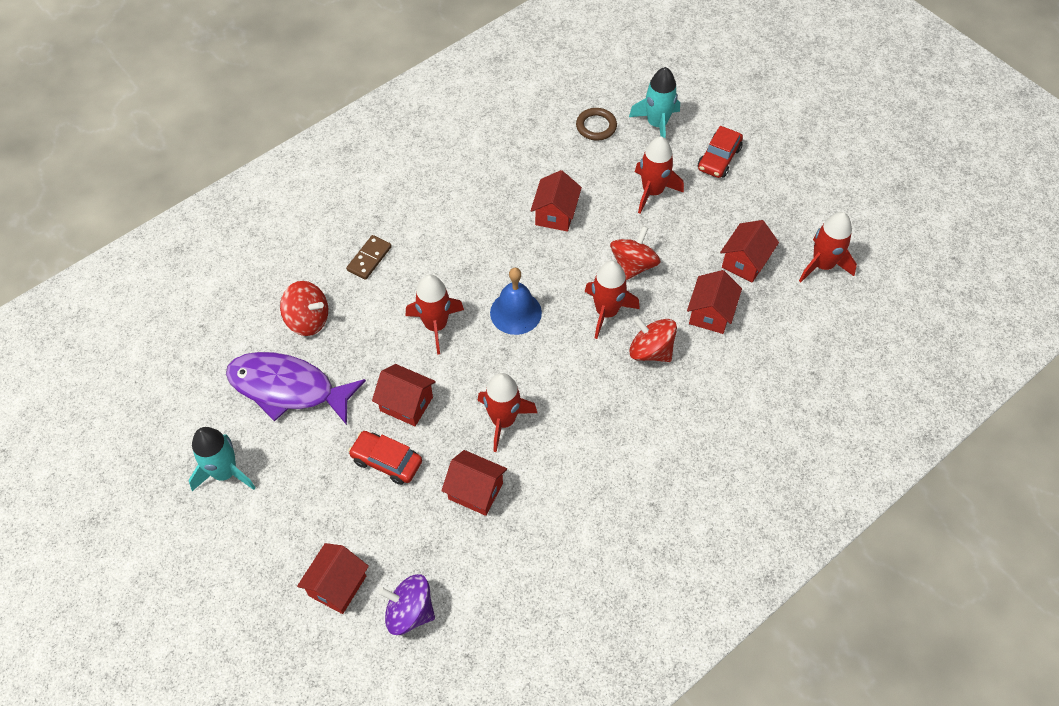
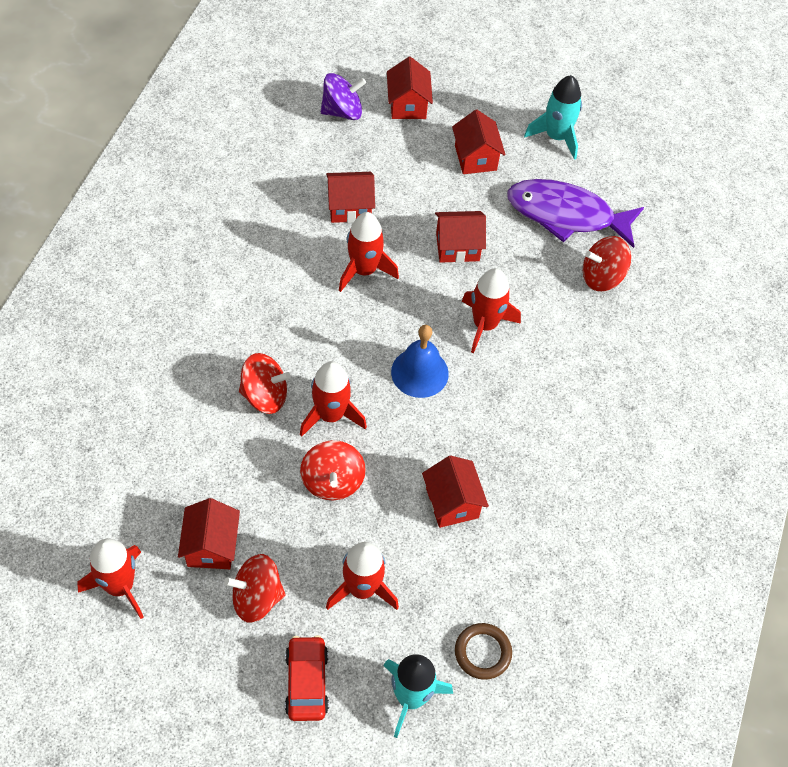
camera: 145 degrees right, 0 degrees up
(288, 388) = (566, 215): purple fish -> purple fish turned 150 degrees counterclockwise
(369, 258) = (599, 359): brown domino -> none
(386, 461) = (438, 197): red car -> none
(710, 313) = (222, 464): red house -> red house (475, 158)
(728, 217) = (256, 597): none -> red spinning top

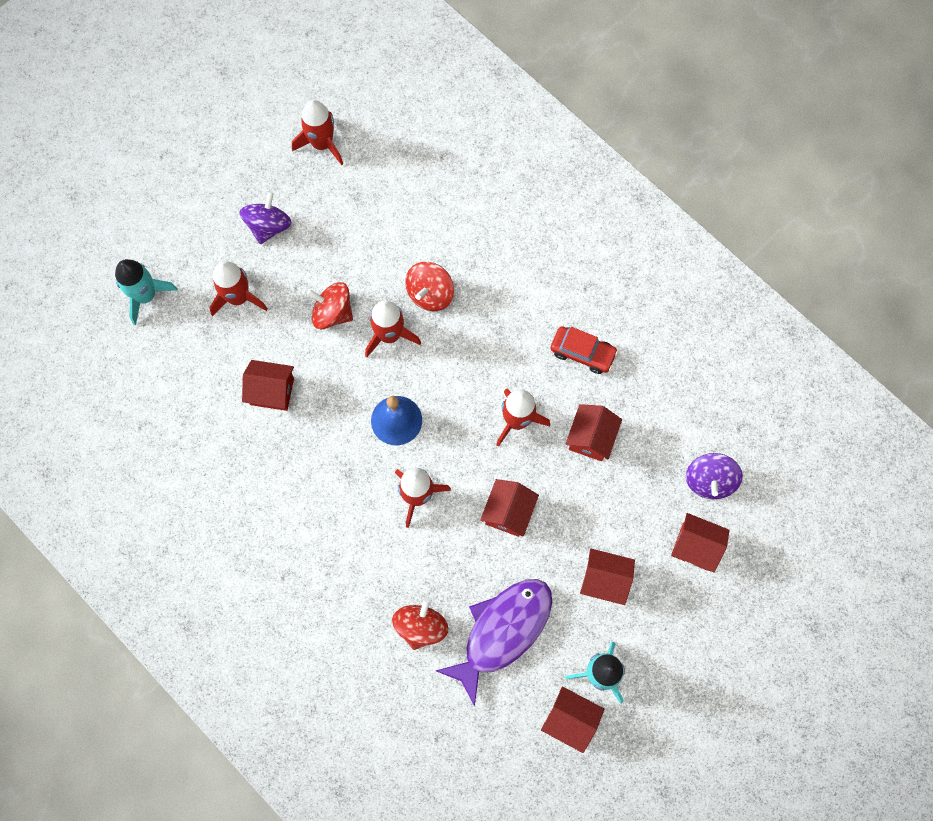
camera: 120 degrees right, 15 degrees up
(211, 546) = (322, 211): red house -> red house (570, 720)
(256, 597) = (268, 226): red spinning top -> purple spinning top
(306, 682) = (192, 234): red car -> red car (582, 352)
(482, 652) = (149, 357): brown ring -> none

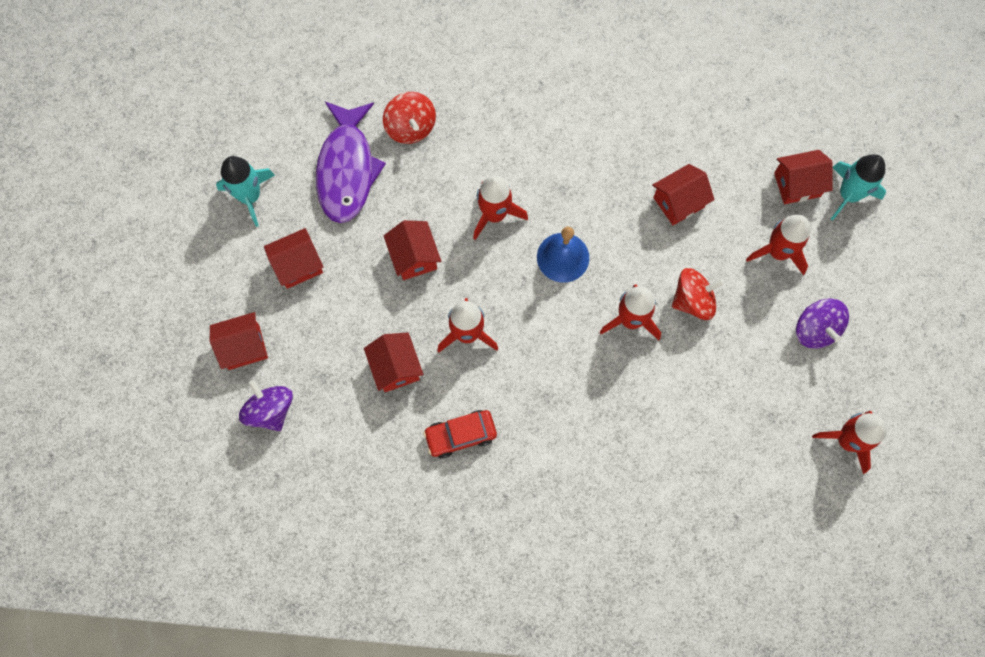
camera: 140 degrees right, 0 degrees up
(430, 294) = (630, 382): red spinning top -> none
(570, 720) = (248, 149): red house -> red house (797, 184)

